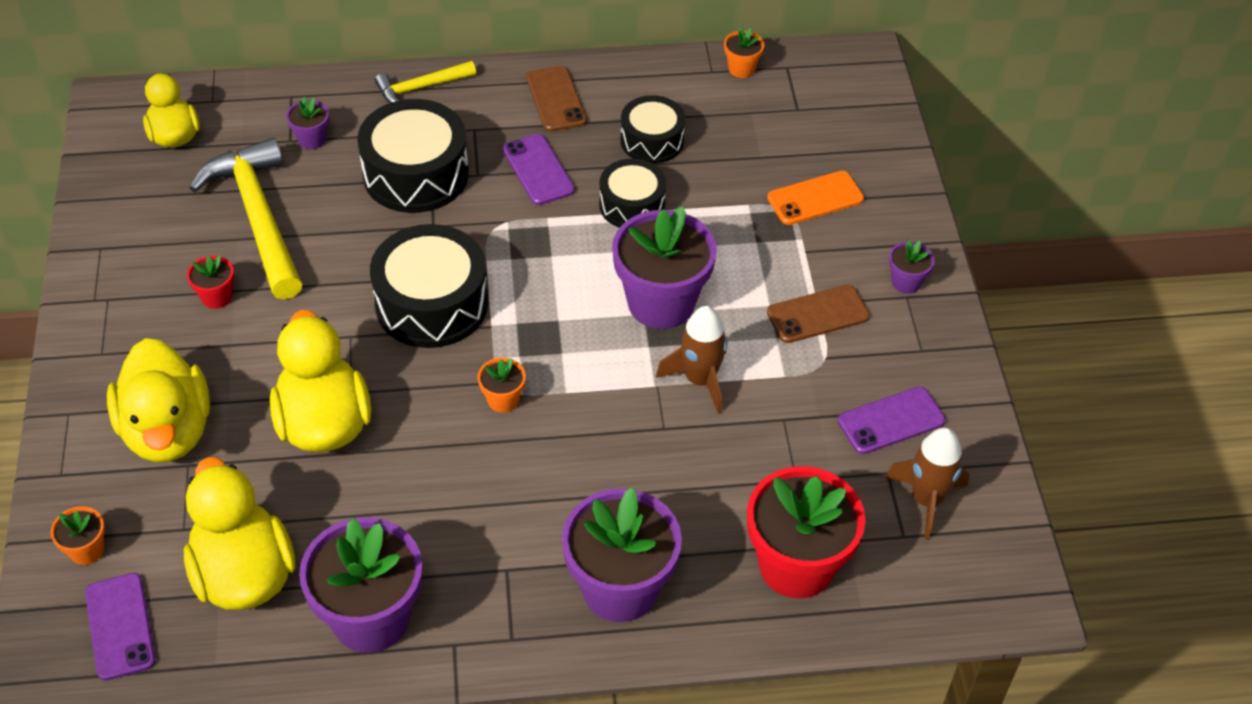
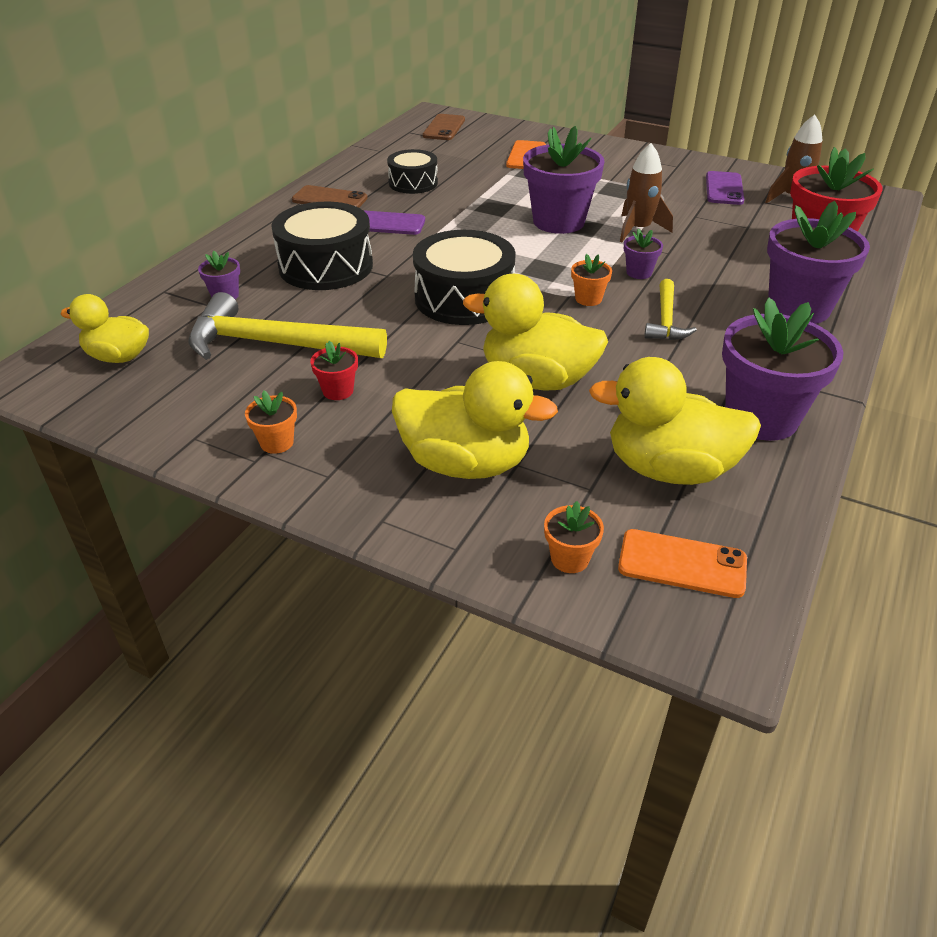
camera: 55 degrees left, 10 degrees down
(120, 626) = (682, 564): purple phone -> orange phone
(421, 88) = (242, 239): yellow hammer -> yellow hammer (666, 320)
(632, 205) = (461, 205): black drum -> none
(741, 69) = (391, 142): orange flower pot -> orange flower pot (277, 442)
(817, 314) = (620, 182): brown phone -> brown phone (444, 128)
(906, 282) = (621, 154): purple flower pot -> purple flower pot (639, 272)

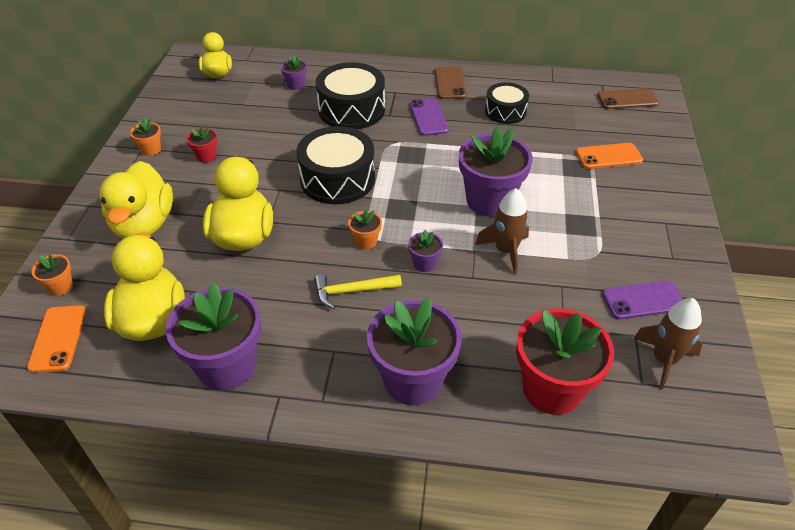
camera: 70 degrees right, 5 degrees up
(275, 344) = (248, 119): yellow hammer -> none

